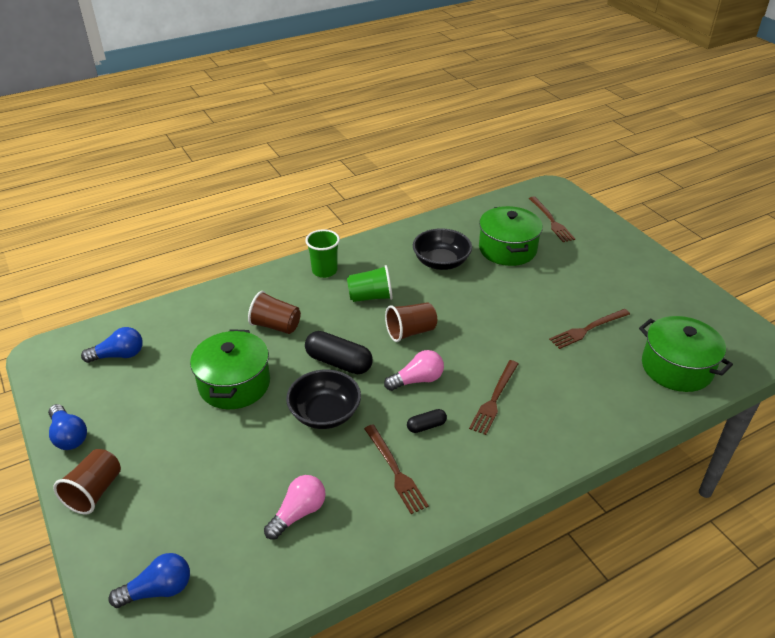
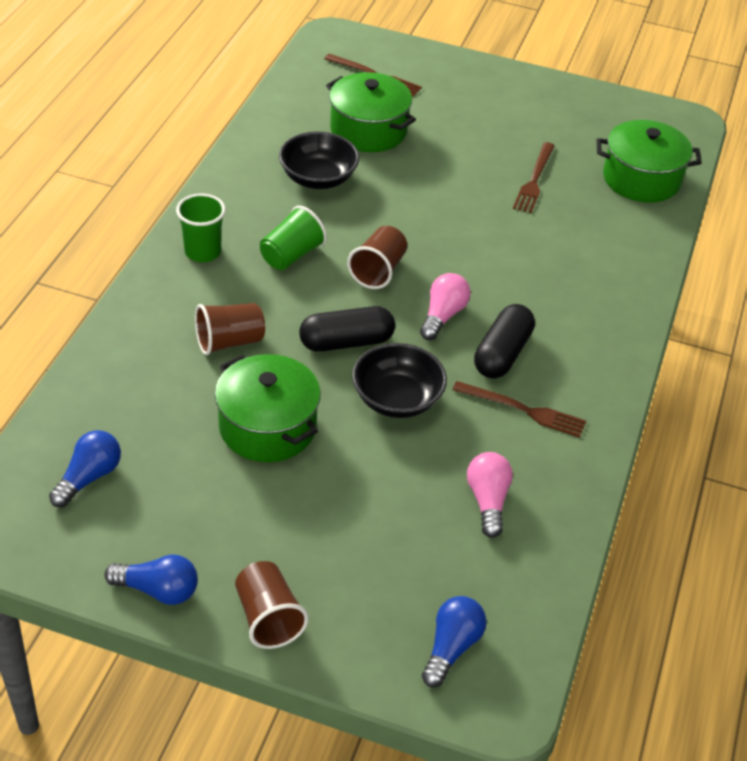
camera: 45 degrees left, 5 degrees up
(426, 426) = (502, 354): black capsule -> black capsule, size x1.90
(494, 399) = (530, 293): brown fork -> none

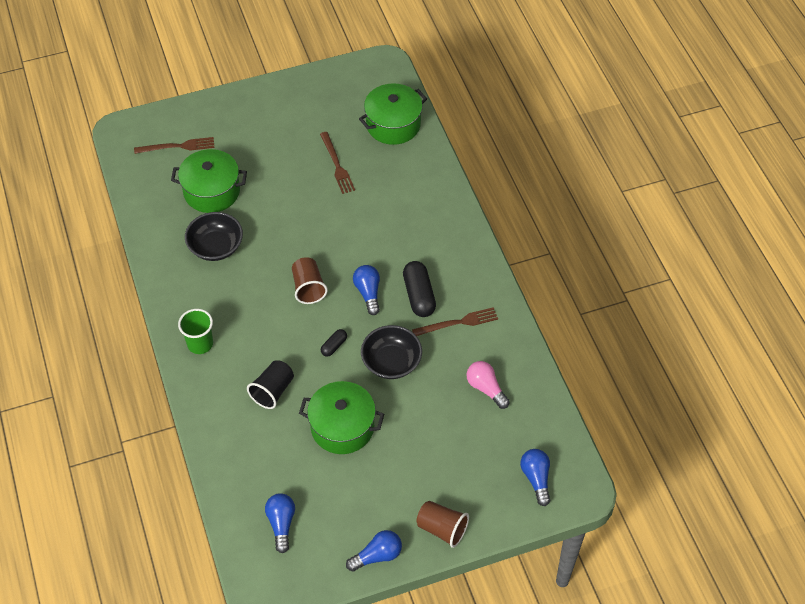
camera: 35 degrees left, 10 degrees up
(229, 342) = (272, 391): brown cup -> black cup
(291, 255) = (252, 311): green cup -> none
(346, 342) = (334, 346): black capsule -> black capsule, size x0.53
(443, 315) = (368, 293): pink light bulb -> blue light bulb

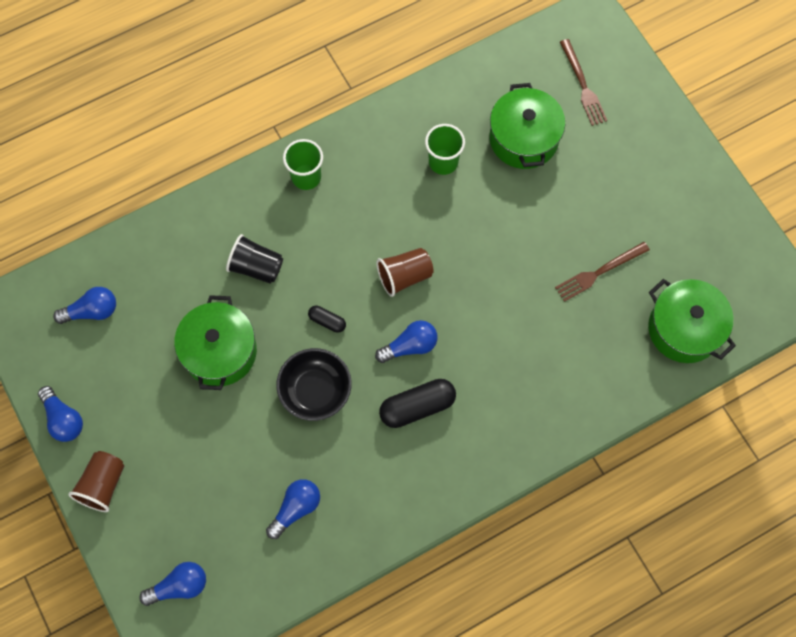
camera: 80 degrees right, 15 degrees up
(216, 247) = (443, 162): black bowl -> green cup
(458, 322) = (385, 461): brown fork -> none
(486, 388) = (296, 508): pink light bulb -> blue light bulb

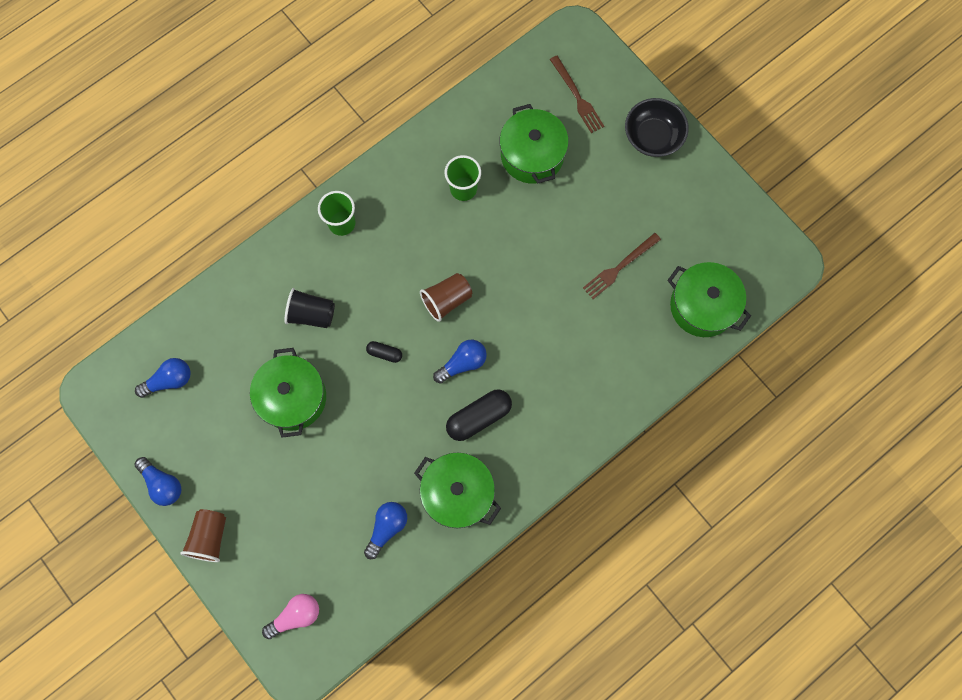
camera: 10 degrees left, 5 degrees up
(179, 586) = (296, 615): blue light bulb -> pink light bulb
(315, 391) = (385, 418): black bowl -> black bowl (653, 137)
(380, 485) = (458, 493): none -> green pot

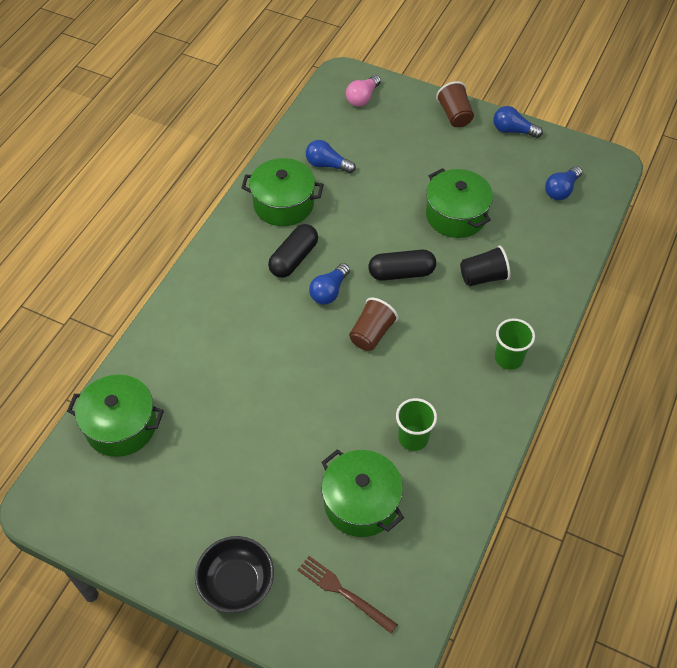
camera: 155 degrees right, 20 degrees down
(384, 353) = (401, 273): black capsule -> black capsule, size x1.90
(387, 528) = (327, 165): blue light bulb -> blue light bulb turned 105 degrees clockwise
(619, 267) = (219, 428): brown fork -> none

